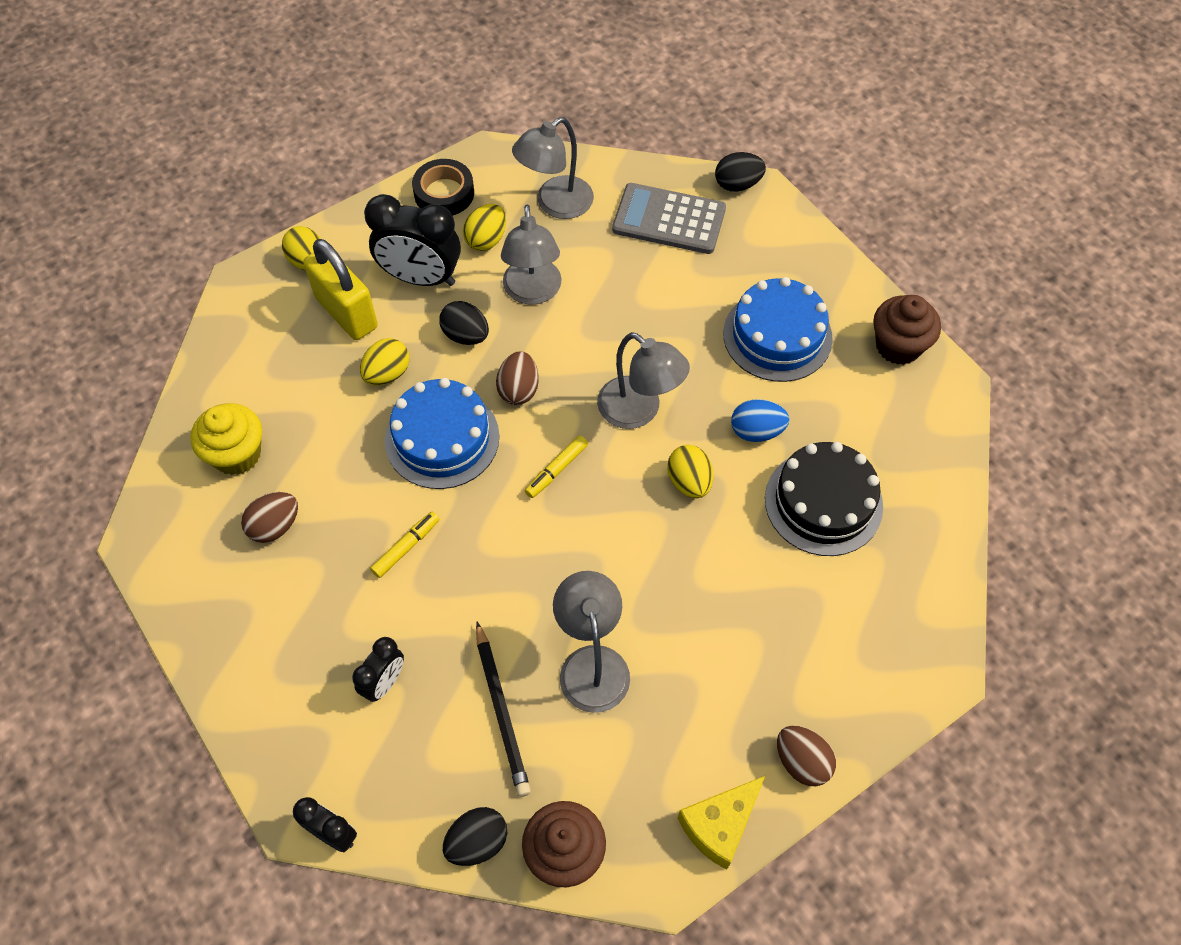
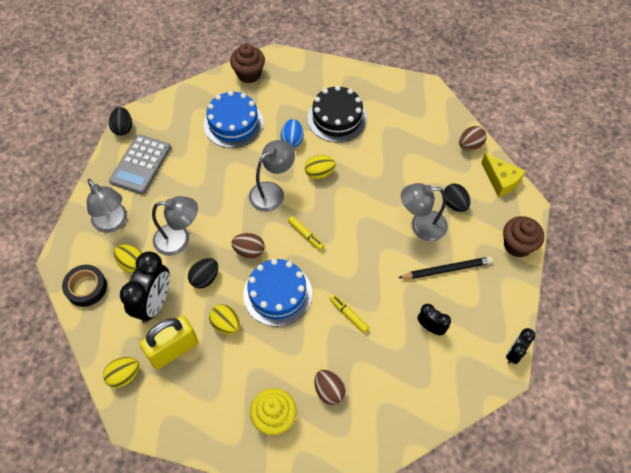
camera: 85 degrees left, 0 degrees up
(477, 842) = (514, 283): black egg -> black egg (454, 204)

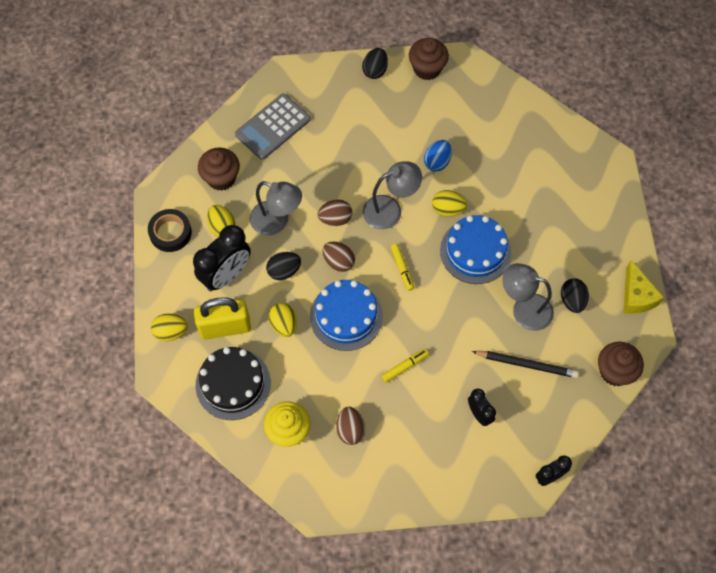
camera: 25 degrees right, 5 degrees up
(113, 223) = (221, 178): grey lamp -> brown cupcake
(123, 128) = (272, 80): black egg -> black egg (375, 70)
(233, 123) = (385, 119): blue cake -> blue cake (475, 251)
(337, 118) = (496, 156): black cake -> black cake (233, 384)
(348, 315) = (405, 367): yellow marker -> yellow marker turned 75 degrees clockwise
(470, 145) = (624, 244): brown egg -> brown egg (335, 219)

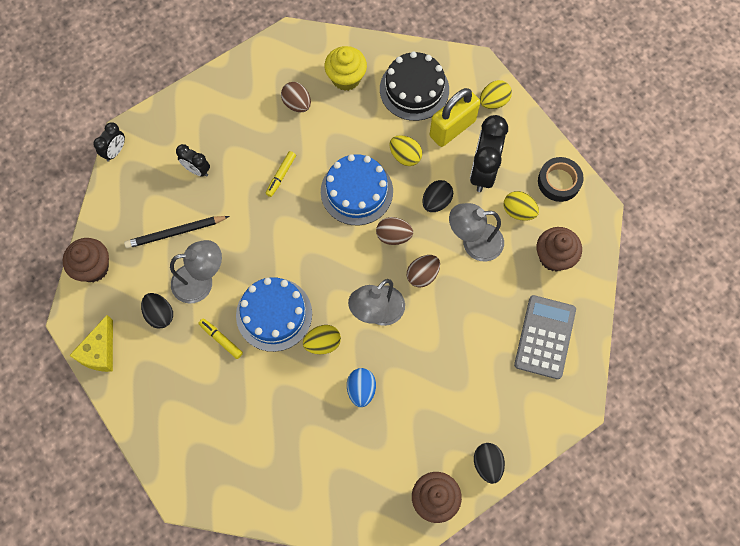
camera: 150 degrees right, 5 degrees up
(402, 269) = (332, 260): yellow marker -> yellow marker (221, 339)
(636, 296) = (100, 352): yellow cheese -> yellow cheese turned 120 degrees counterclockwise

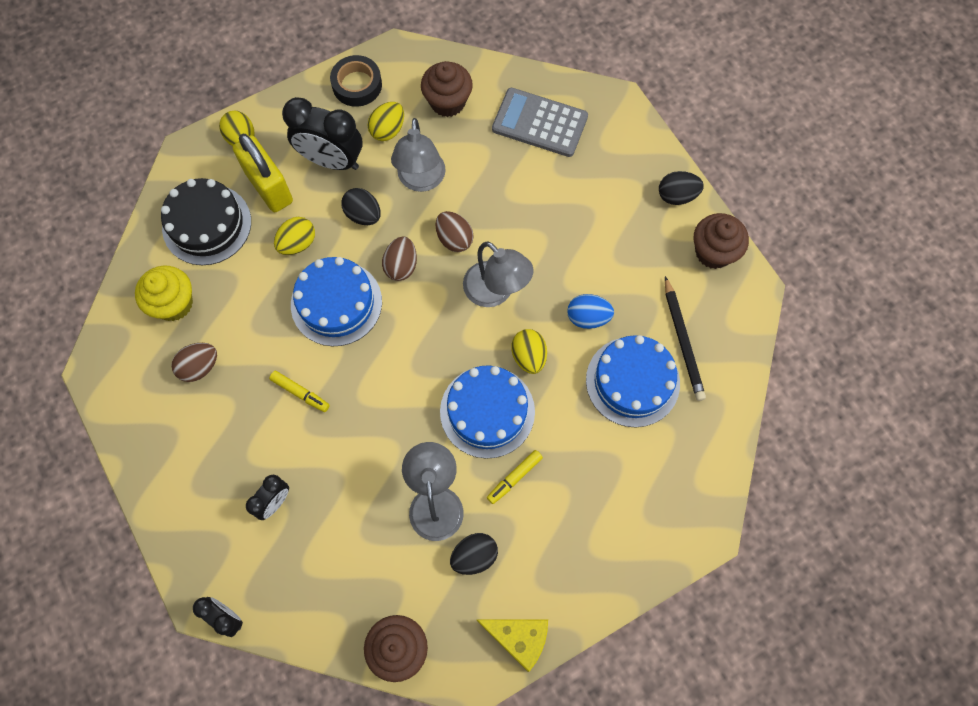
camera: 85 degrees left, 0 degrees up
(175, 233) = (362, 533): black pencil -> black pencil (683, 341)
(306, 430) = (632, 381): none -> blue cake

